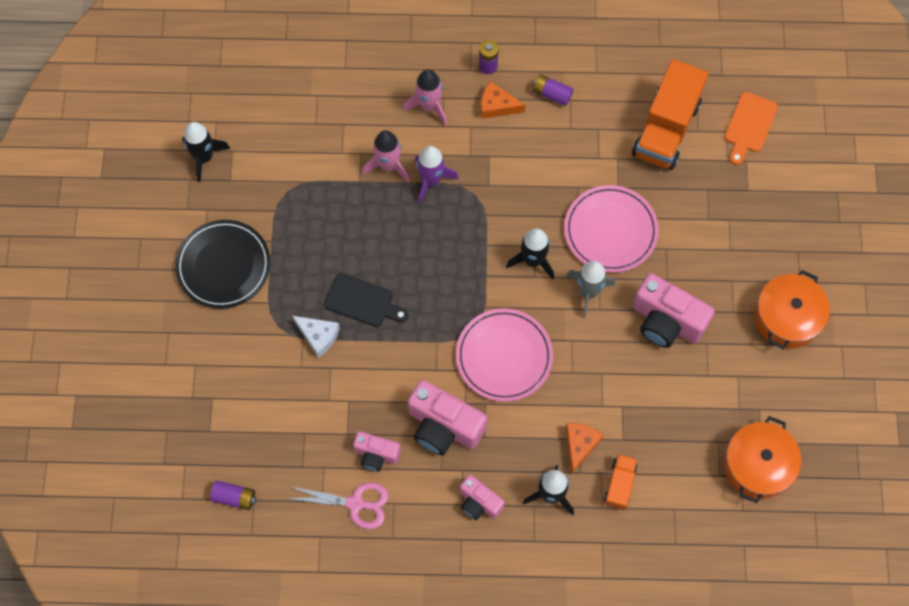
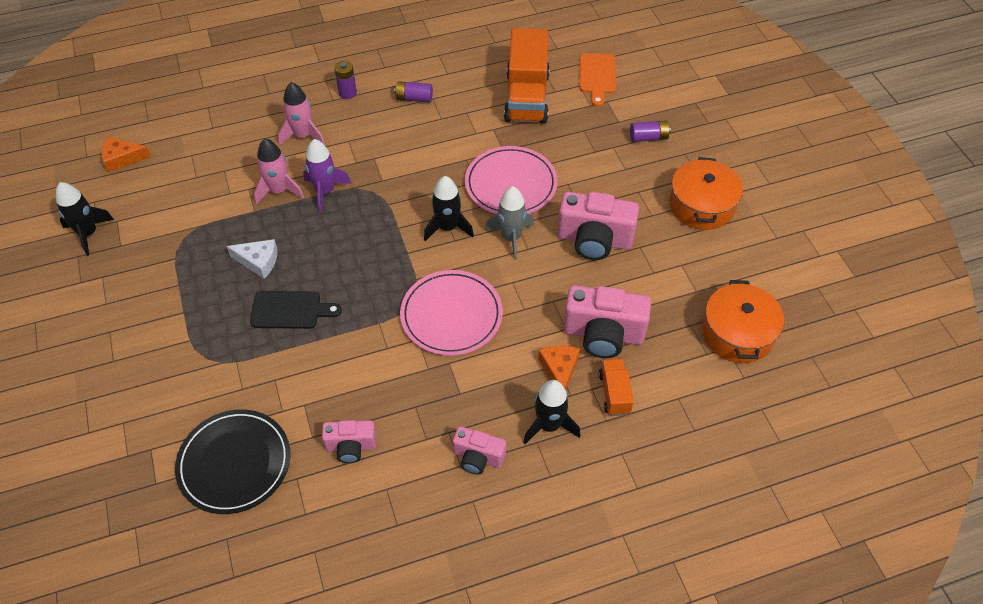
camera: 20 degrees left, 15 degrees down
(223, 266) = (132, 321): black plate -> black plate (234, 463)
(234, 497) = (203, 543): purple battery -> purple battery (648, 137)
(318, 336) = (253, 354): white cheese -> white cheese (258, 261)
(355, 504) = (344, 503): pink scissors -> none
(443, 426) = (413, 397): pink camera -> pink camera (603, 334)
(497, 105) = (367, 119): orange cheese -> orange cheese (122, 158)

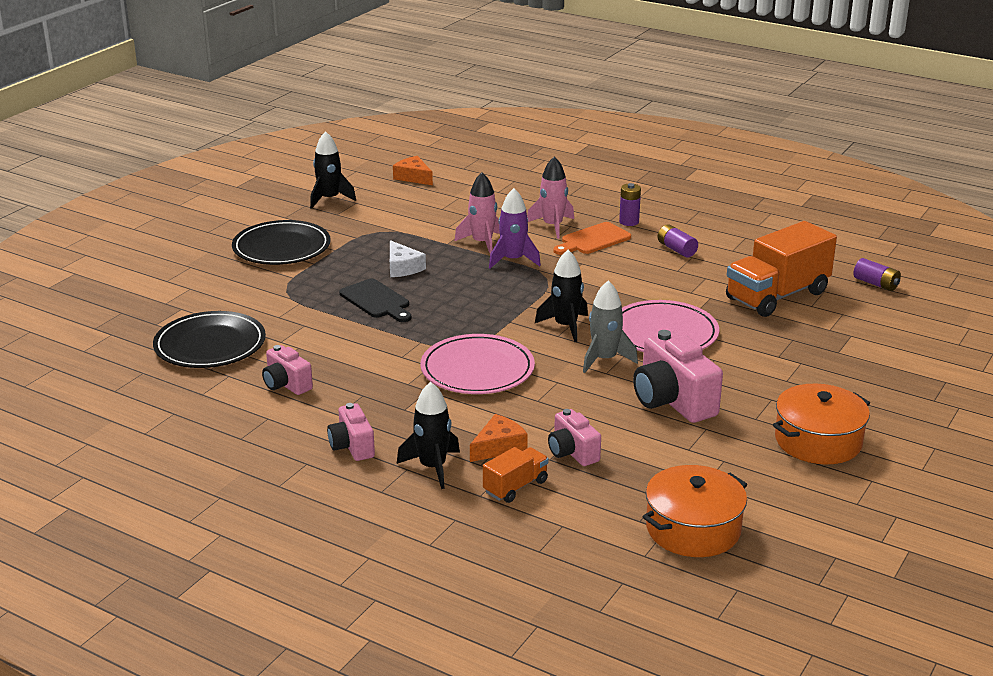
camera: 50 degrees right, 25 degrees down
(131, 317) = (281, 247): none -> black plate
(597, 76) = (872, 317): orange cutting board -> orange cutting board (593, 240)
(603, 334) = (572, 452): pink camera -> pink camera, size x0.58
(648, 137) = (848, 375): purple battery -> purple battery (876, 284)

